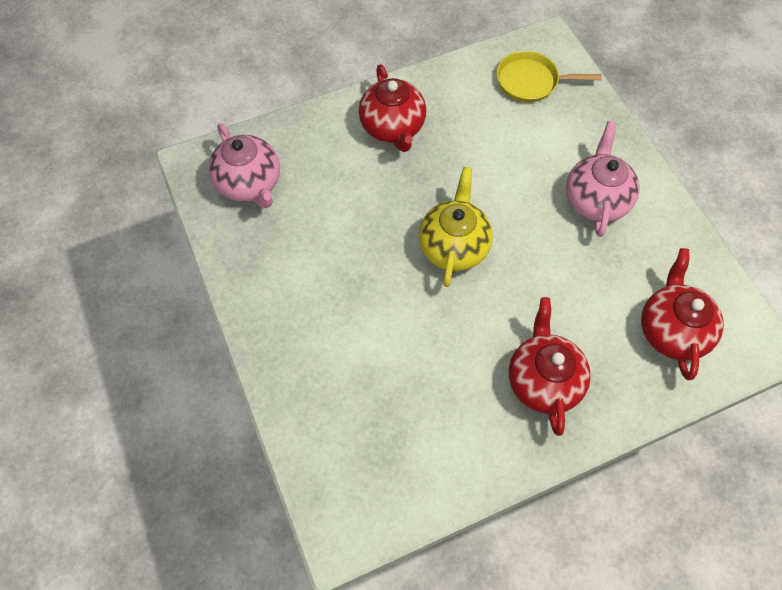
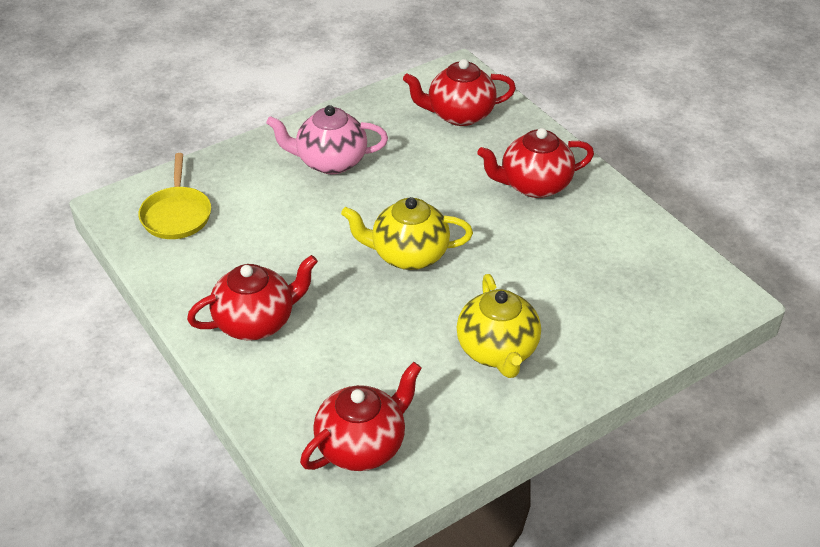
camera: 100 degrees left, 20 degrees down
(250, 184) = (362, 445): pink teapot -> red teapot
(320, 296) = (497, 351): none -> yellow teapot

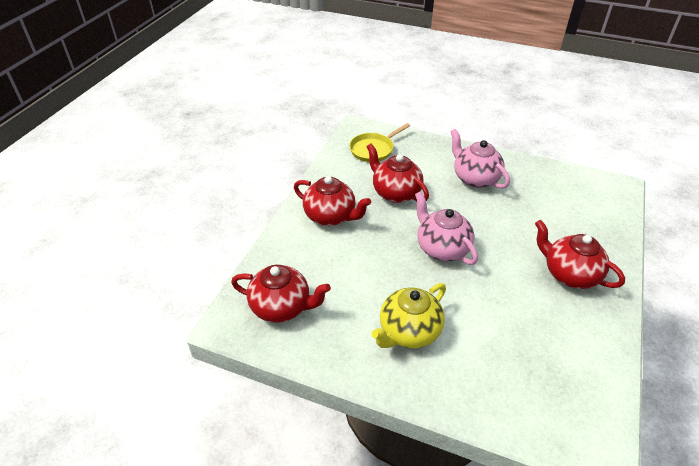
camera: 55 degrees right, 0 degrees up
(408, 255) = (442, 248): yellow teapot -> pink teapot
(459, 115) = (582, 207): red teapot -> red teapot (395, 193)

